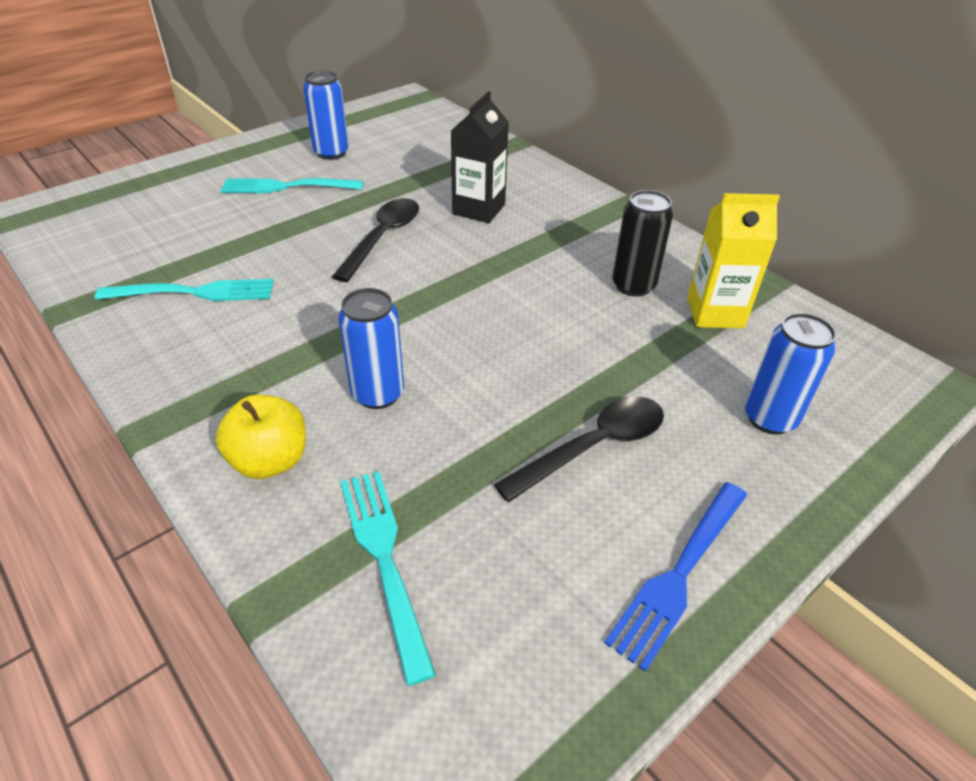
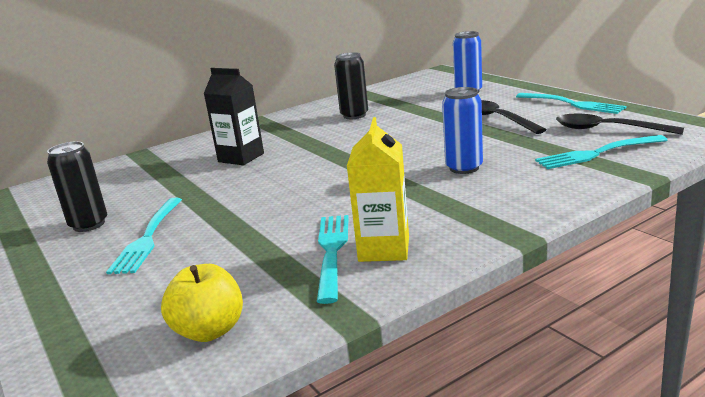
camera: 80 degrees left, 20 degrees down
(270, 461) = (536, 190): yellow apple -> yellow apple (209, 331)
(331, 153) = (89, 224): blue can -> black can
(383, 238) = (268, 185): black spoon -> black spoon (607, 129)
(679, 574) = (572, 104): blue fork -> turquoise fork
(715, 313) = (384, 100): yellow carton -> yellow carton (384, 249)

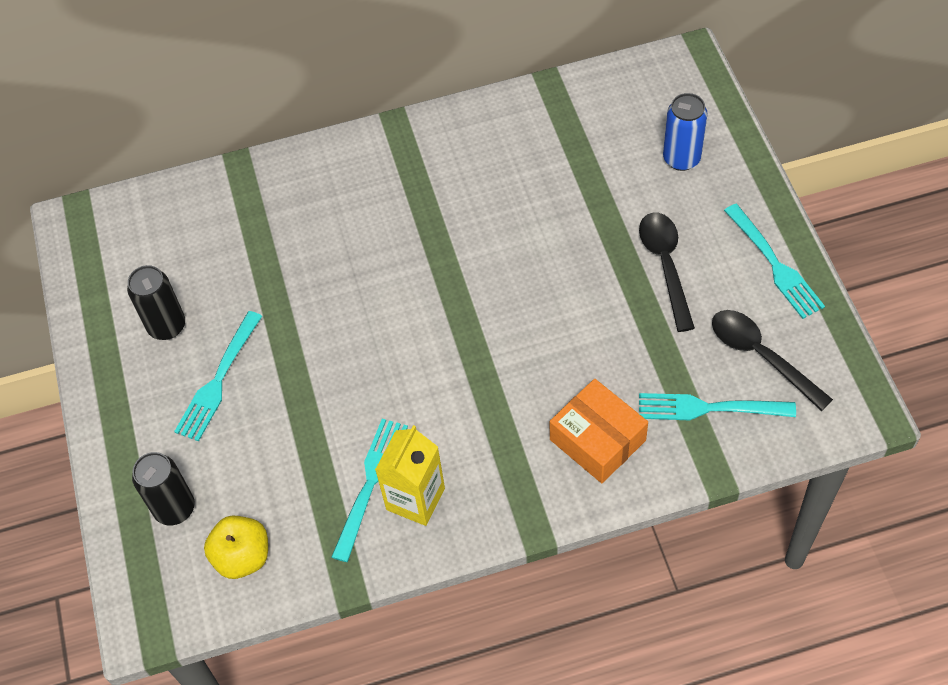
camera: 20 degrees right, 35 degrees up
(241, 157) = (346, 233): black carton -> none
(354, 115) = (511, 168): black can -> black can (174, 508)
(464, 168) = (561, 376): blue can -> none
(524, 184) = (597, 440): none -> orange box

